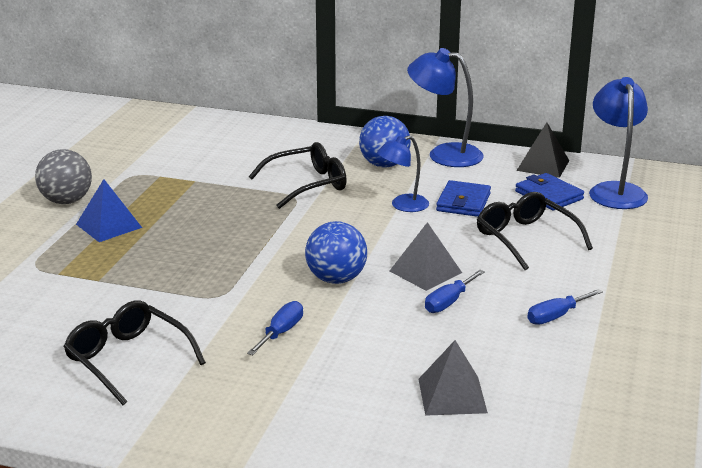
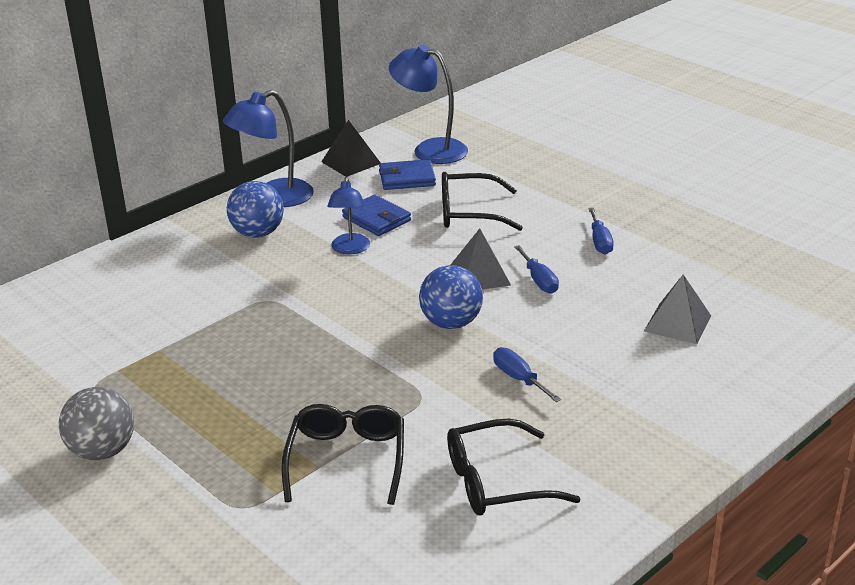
camera: 60 degrees left, 5 degrees up
(109, 226) = (200, 433): blue pyramid -> none
(308, 184) = (249, 285): black glasses -> black glasses (347, 459)

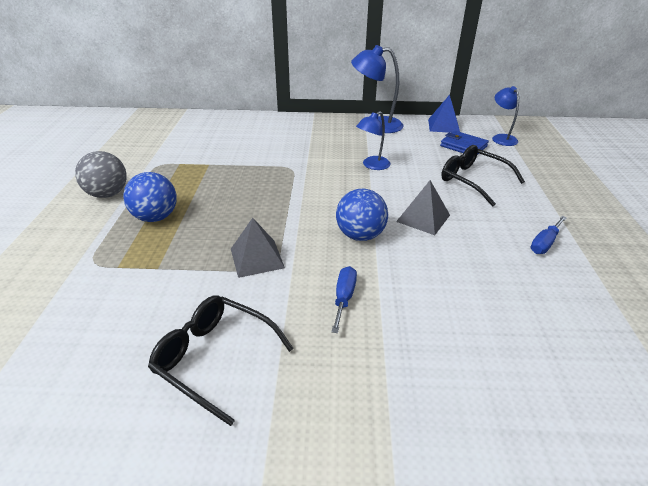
camera: 45 degrees right, 5 degrees up
(257, 233) = (340, 136): blue ball -> blue ball (156, 217)
(347, 459) = (175, 274): black glasses -> none
(351, 162) = (443, 126): black pyramid -> blue pyramid
(376, 219) = (412, 158): blue wallet -> none
(430, 149) = (501, 138): blue lamp -> blue lamp, size x0.64
(539, 280) = (458, 243): blue screwdriver -> none
(677, 323) = (528, 341): grey pyramid -> grey pyramid (257, 258)

